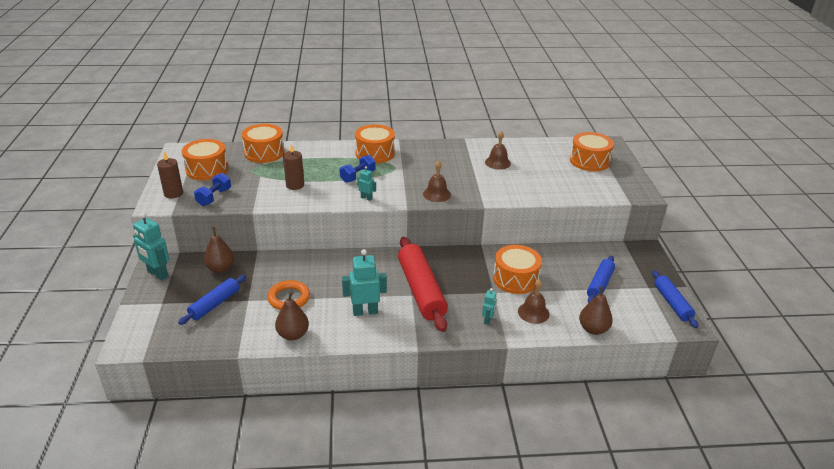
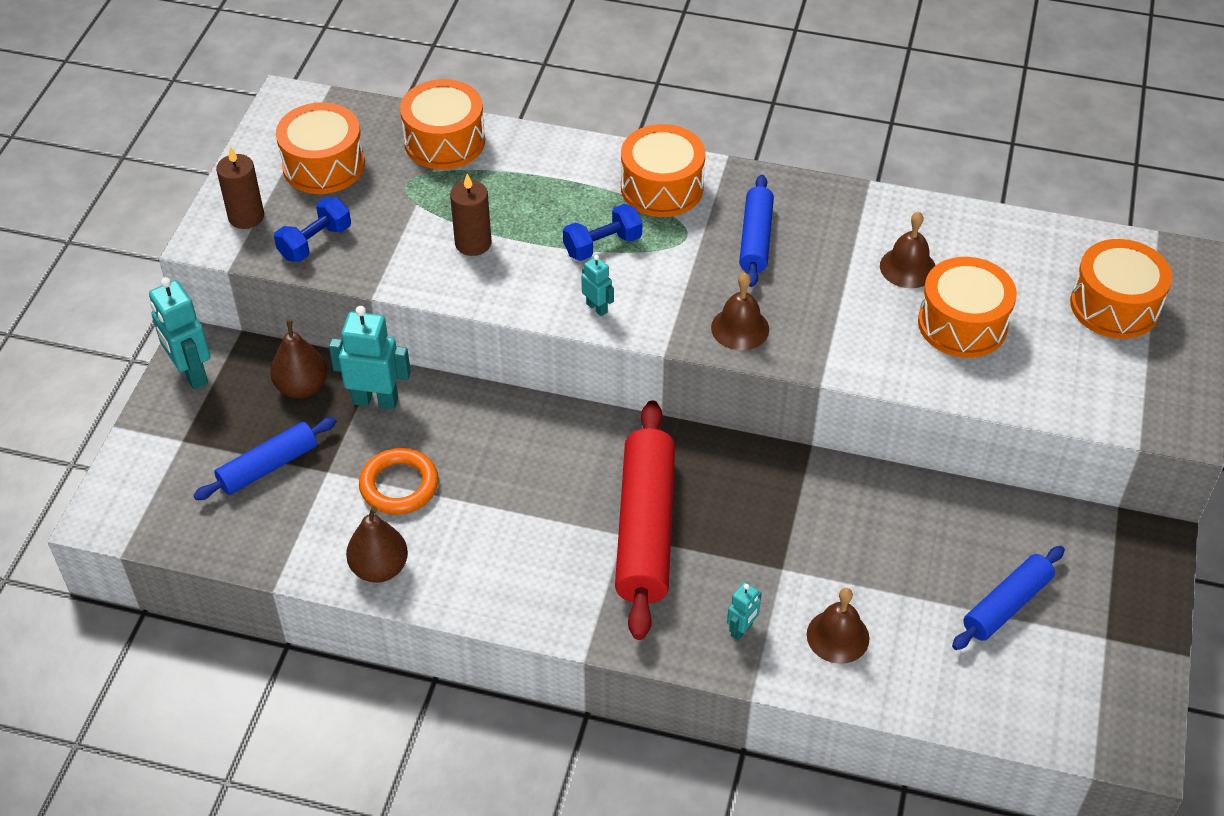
camera: 20 degrees right, 15 degrees up
(365, 311) = (523, 551): turquoise robot -> turquoise robot (375, 400)
(515, 279) = (841, 548): orange drum -> orange drum (962, 324)
(593, 329) = (936, 705): brown pear -> none
(672, 303) = (1133, 689): blue rolling pin -> blue rolling pin (756, 239)

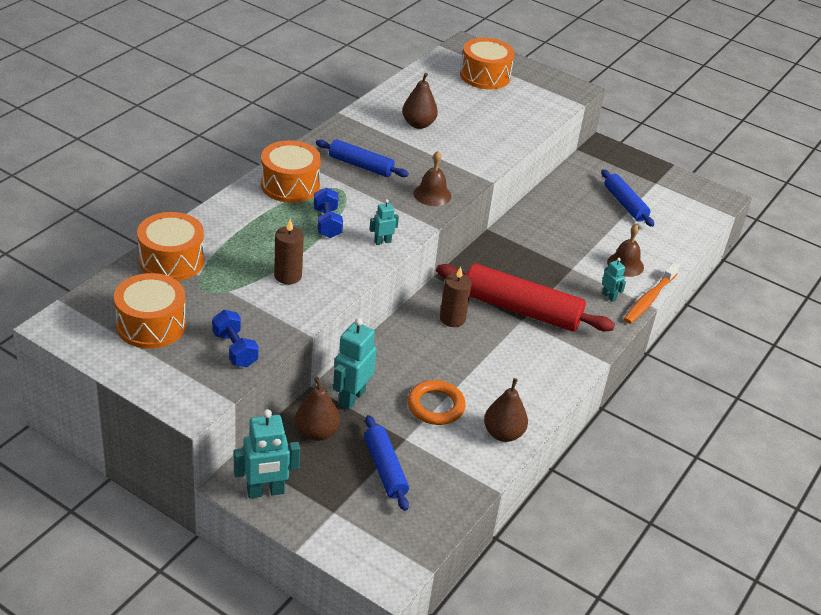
camera: 75 degrees left, 10 degrees down
(246, 217) = (180, 379): brown candle -> brown candle (452, 319)
(768, 685) = (649, 299): none -> orange toothbrush
(908, 267) = (418, 124): brown bell -> brown pear
(962, 324) = (472, 123): orange drum -> none

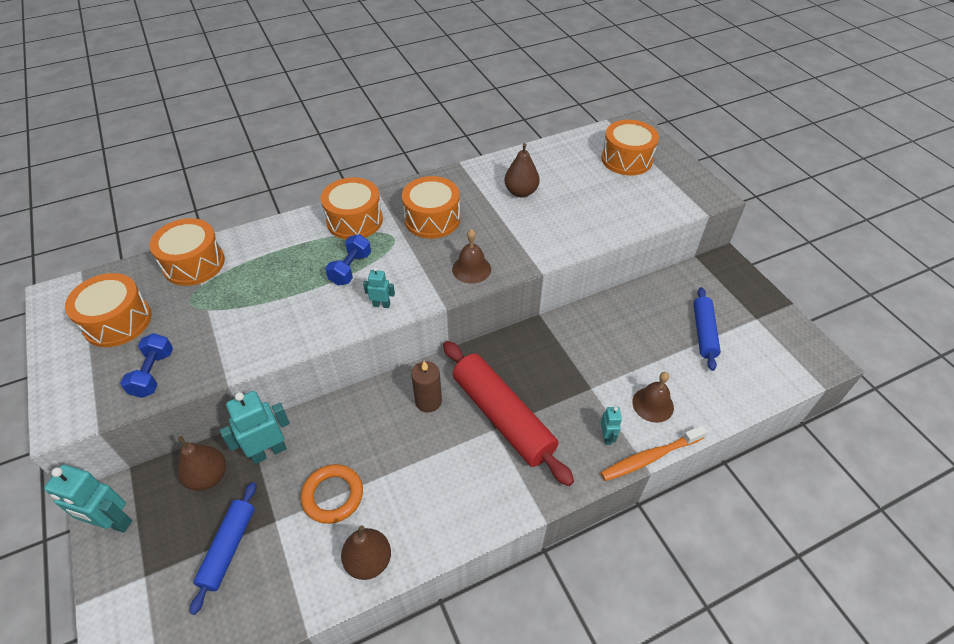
camera: 35 degrees right, 10 degrees up
(288, 276) = (268, 312): brown candle -> none
(361, 165) = (432, 219): blue rolling pin -> orange drum

